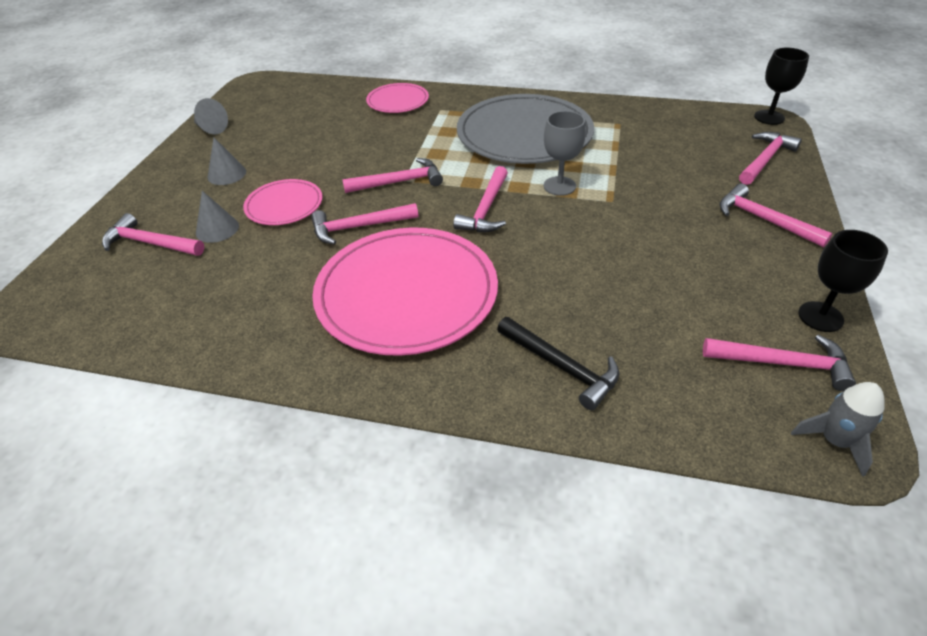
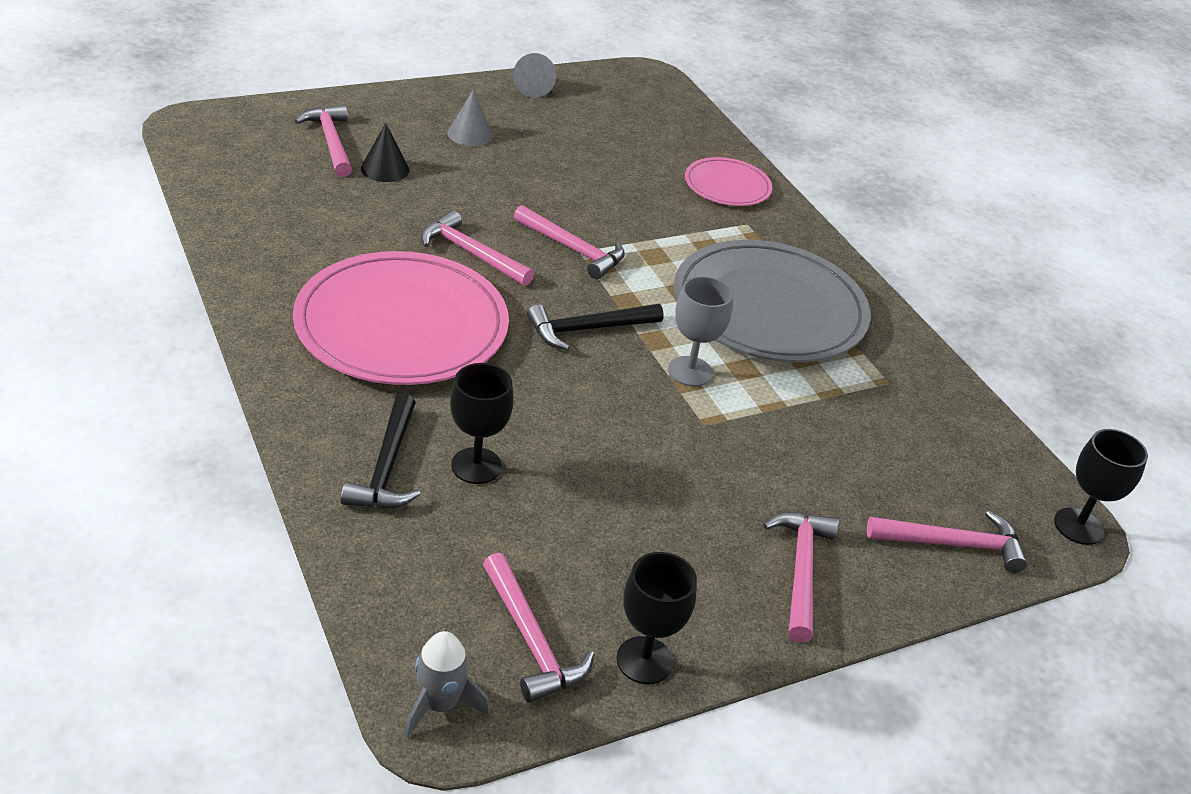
camera: 45 degrees right, 5 degrees down
(217, 229) = (385, 169): grey cone -> black cone
(284, 205) = (458, 191): pink plate -> none
(486, 209) = (588, 329): pink hammer -> black hammer
(589, 318) = (476, 466): none -> black goblet

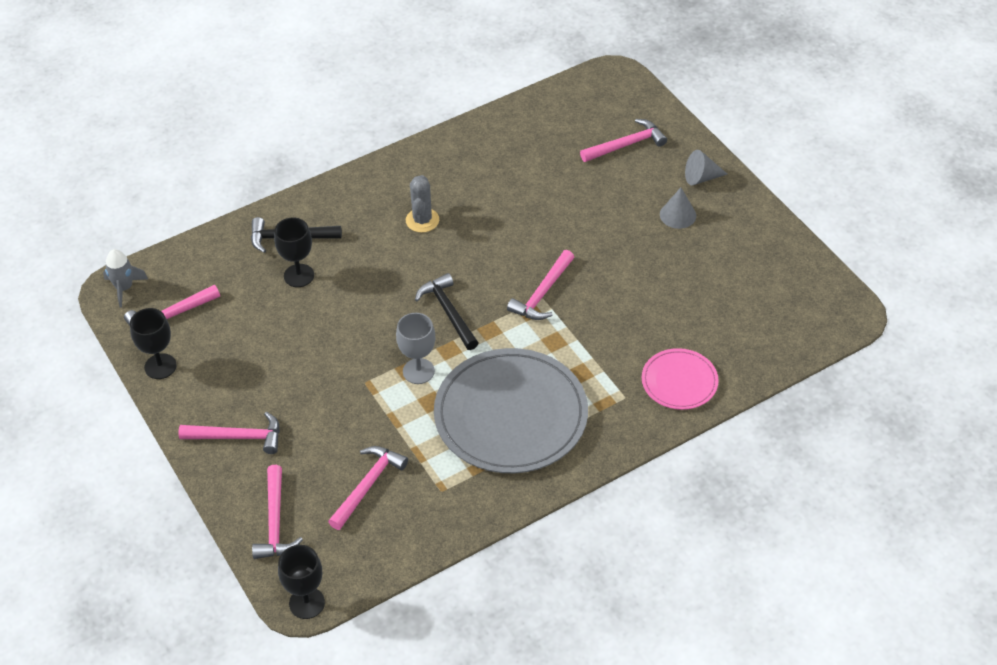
camera: 90 degrees right, 10 degrees up
(385, 169) = (603, 178): black cone -> none
(401, 325) = (422, 220): pink plate -> grey cactus
(471, 253) = (515, 240): pink hammer -> pink hammer (368, 485)
(532, 88) = (775, 241): grey cone -> grey cone (701, 177)

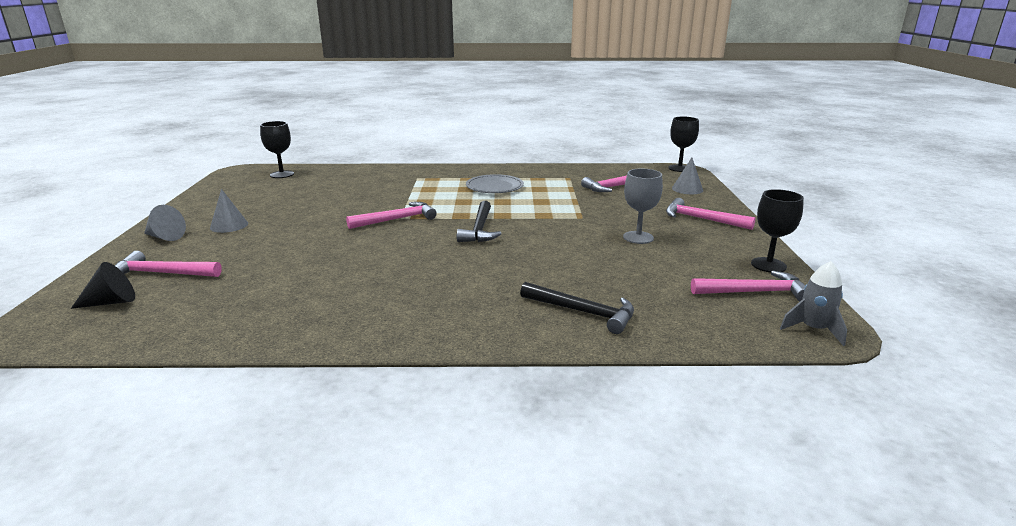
camera: 150 degrees left, 25 degrees down
(275, 522) = (687, 189): pink hammer -> grey cone
(299, 275) = (593, 282): black goblet -> black goblet (282, 174)
(418, 371) = (536, 212): grey goblet -> grey goblet (638, 237)
(422, 220) = (429, 283): grey cactus -> none
(511, 415) = (494, 187): grey plate -> grey plate, size x0.50
(610, 112) = (111, 302): none -> black cone
(679, 381) = (377, 175): pink plate -> none

